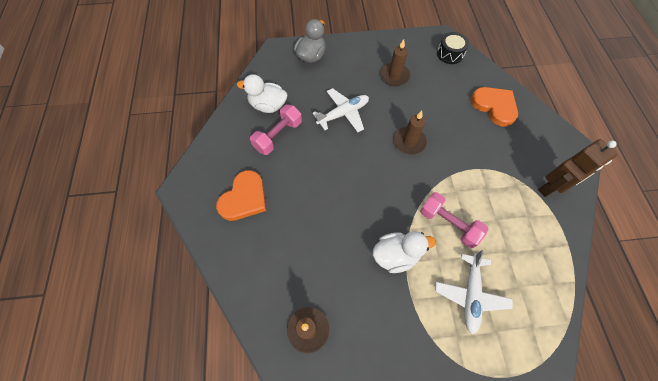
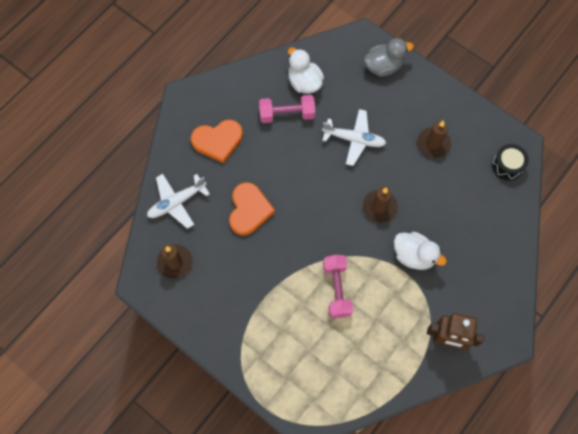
camera: 45 degrees right, 5 degrees up
(396, 255) = (276, 273): white duck -> white duck (414, 255)
(470, 294) = (296, 343): white plane -> white plane (176, 202)
(494, 106) = (486, 243): orange heart -> orange heart (249, 210)

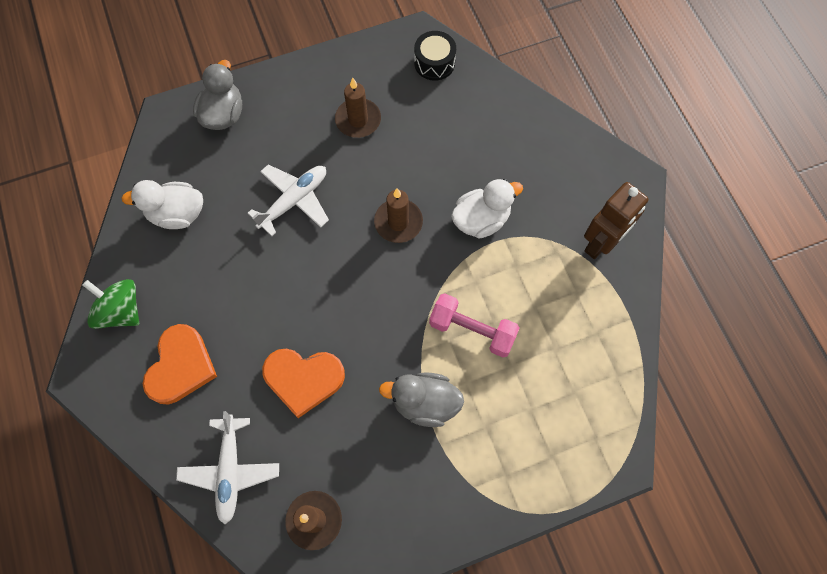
camera: 60 degrees left, 0 degrees up
(230, 91) = (121, 311): none -> green spinning top
(249, 210) = (303, 379): orange heart -> orange heart turned 150 degrees clockwise
(275, 286) = (424, 403): none -> grey duck
(287, 114) = (205, 259): pink dumbbell -> none

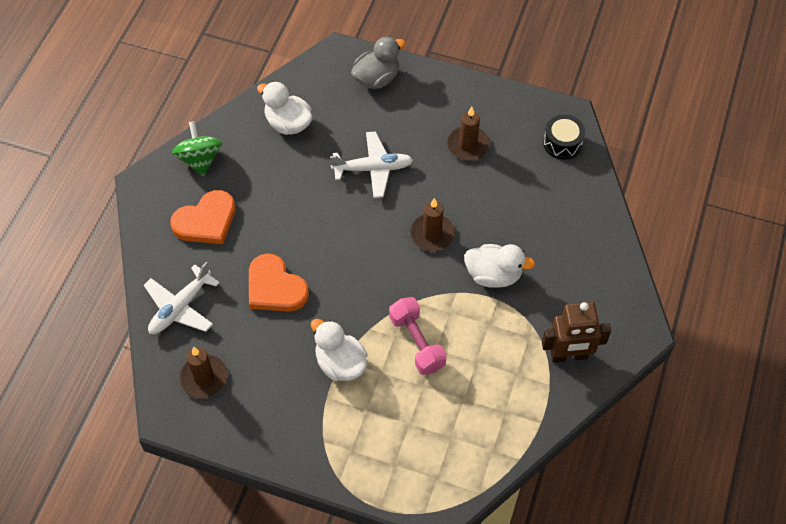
camera: 40 degrees right, 10 degrees down
(424, 403) = (340, 363): grey duck -> white duck

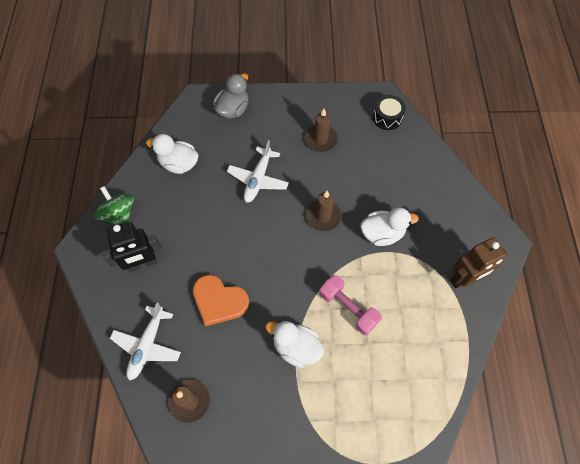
camera: 20 degrees left, 5 degrees up
(206, 221) = (142, 264): orange heart -> black robot
(373, 169) = (258, 179): white plane -> white plane turned 135 degrees clockwise

